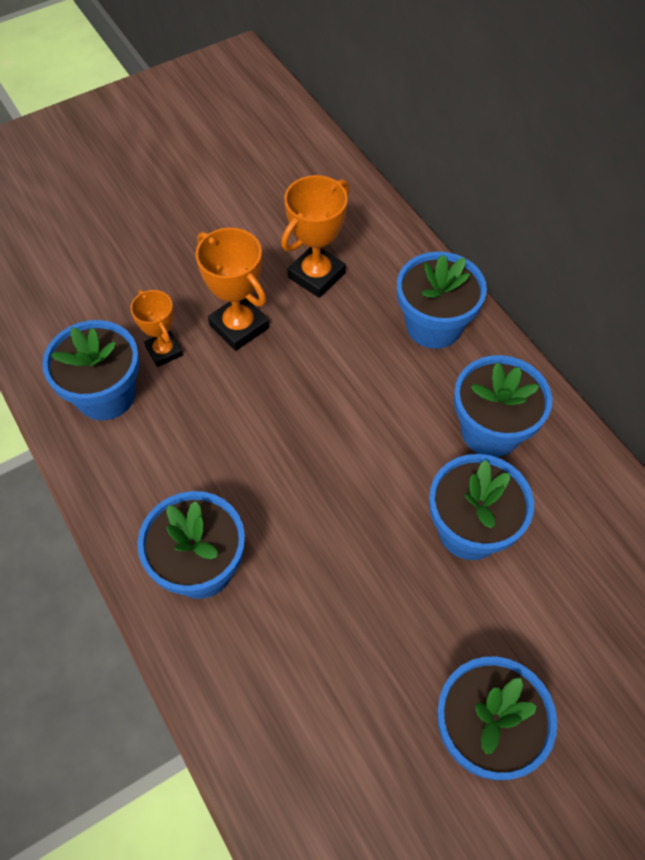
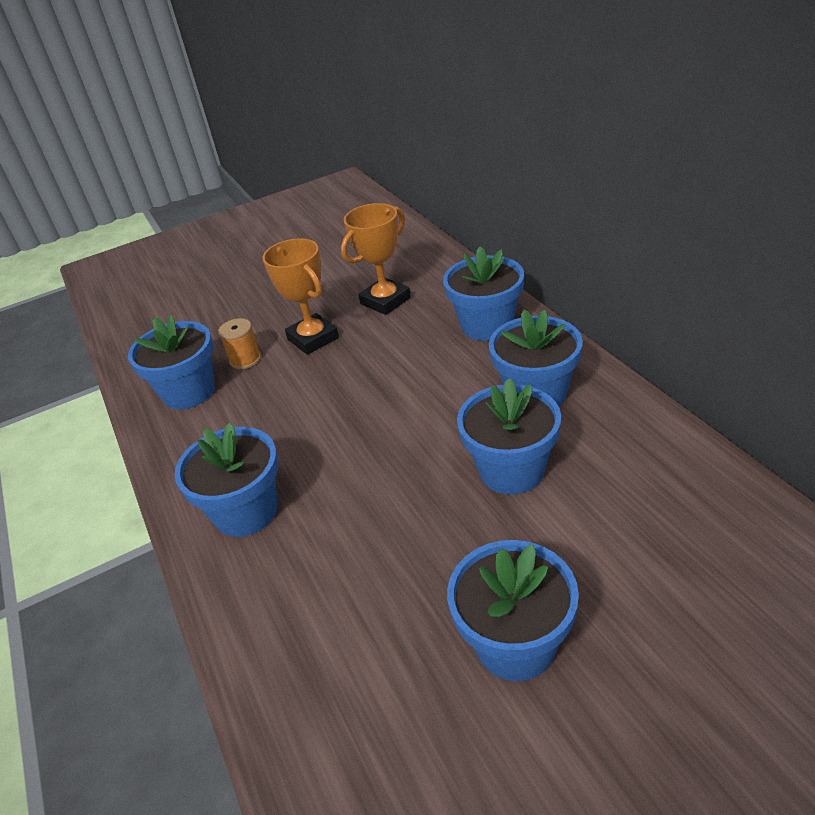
camera: 10 degrees right, 20 degrees down
(164, 351) = (245, 359): orange trophy -> orange spool

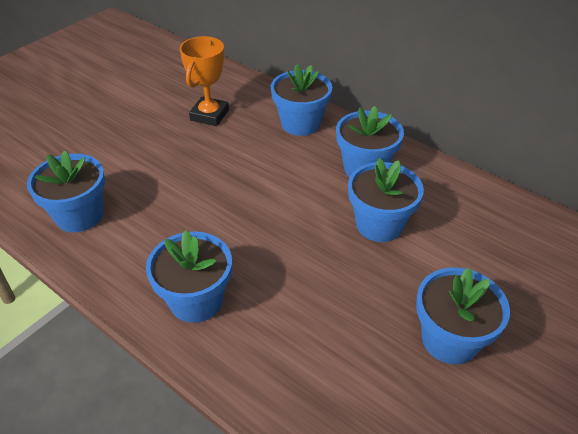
camera: 30 degrees left, 5 degrees up
(245, 359) = (116, 179): orange spool -> none
(313, 339) = (166, 153): orange trophy -> none

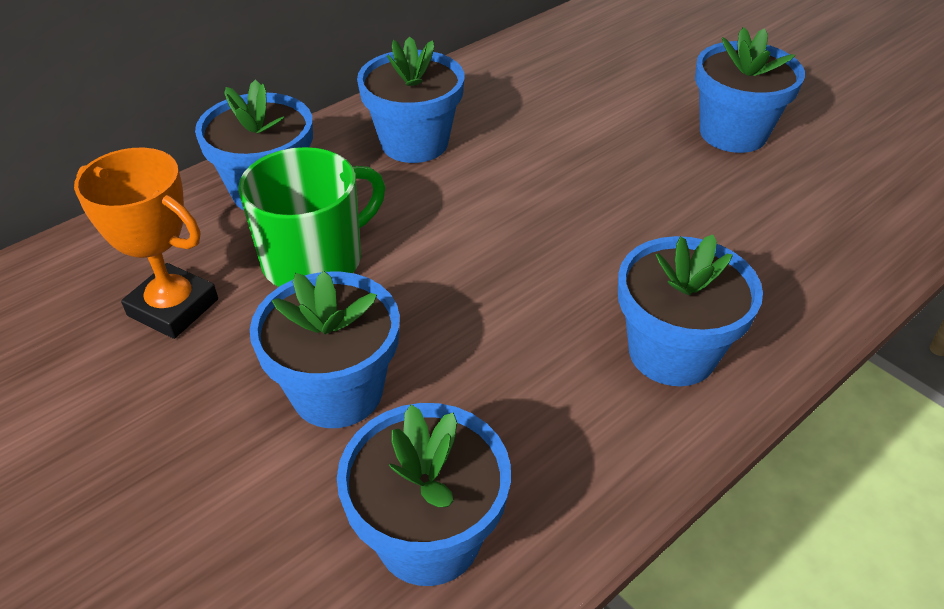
camera: 80 degrees left, 0 degrees up
(250, 150) = (315, 259): none -> green mug
(379, 224) = (538, 150): blue flower pot -> blue flower pot (337, 391)

